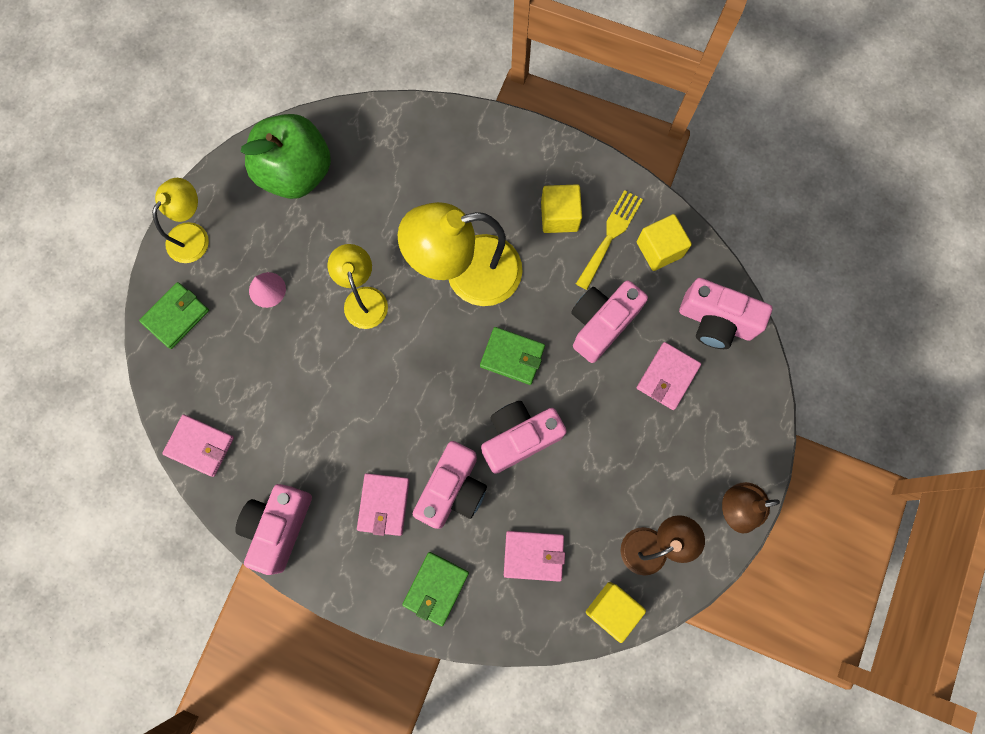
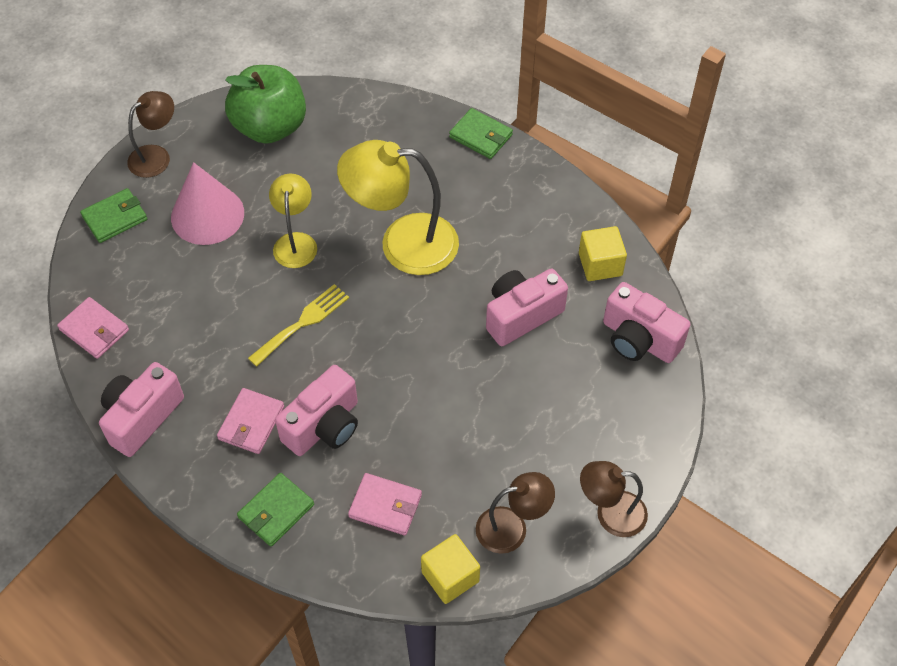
camera: 15 degrees right, 20 degrees down
(193, 235) = (156, 156): yellow lamp -> brown lamp
(267, 289) = (207, 215): pink cone -> pink cone, size x2.00
(512, 356) = (423, 323): green wallet -> green wallet (481, 136)
(519, 437) = (406, 396): pink camera -> none
(559, 216) = (509, 215): yellow cube -> none
(610, 235) = (554, 242): yellow fork -> yellow fork (303, 322)
(667, 377) = (574, 377): pink wallet -> none

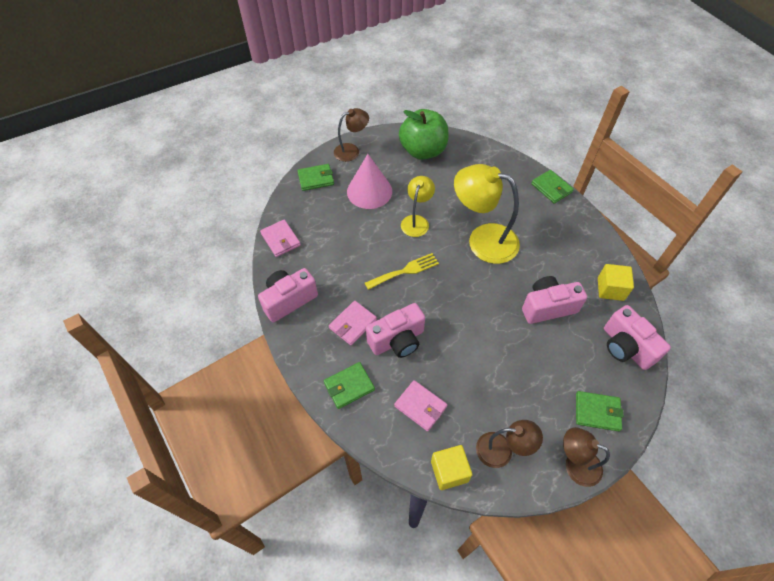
camera: 20 degrees right, 0 degrees up
(622, 437) = (597, 412): none -> green wallet

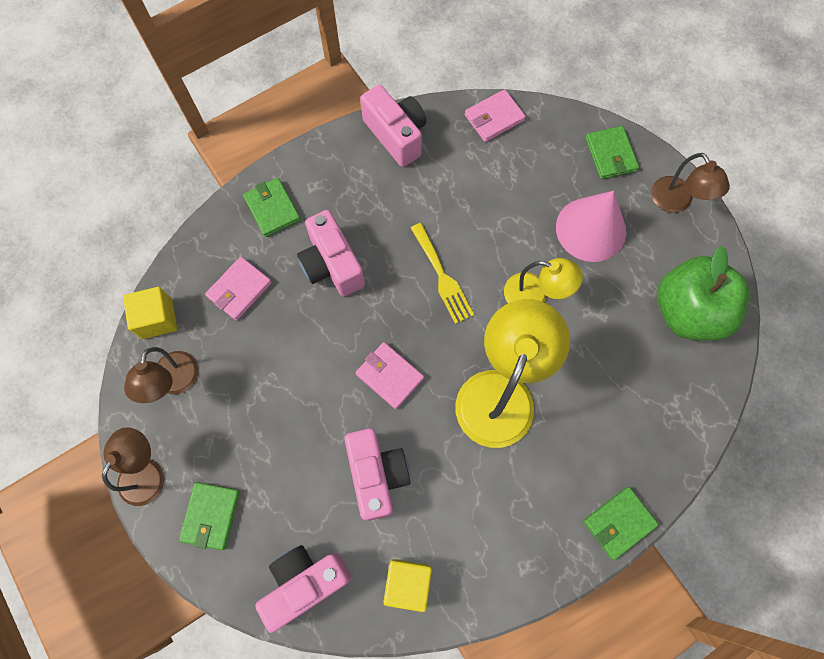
camera: 90 degrees right, 15 degrees up
(353, 324) = (358, 211): pink wallet -> pink wallet (389, 376)

